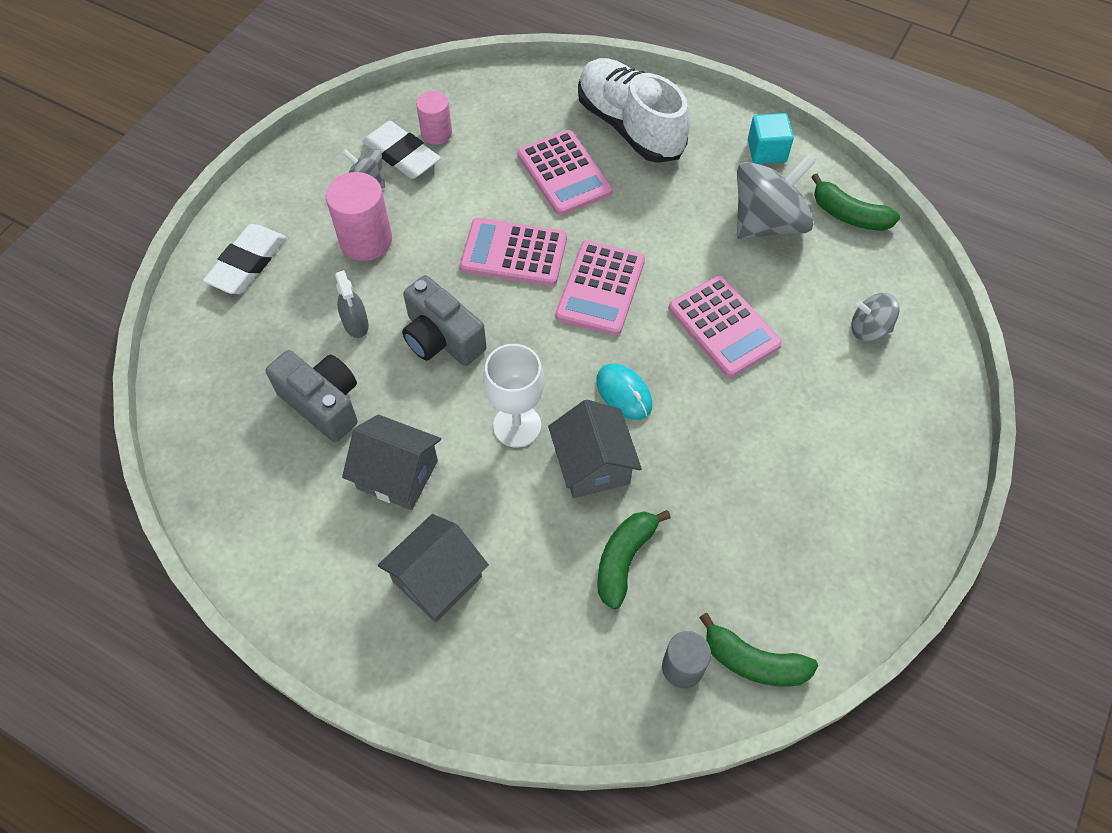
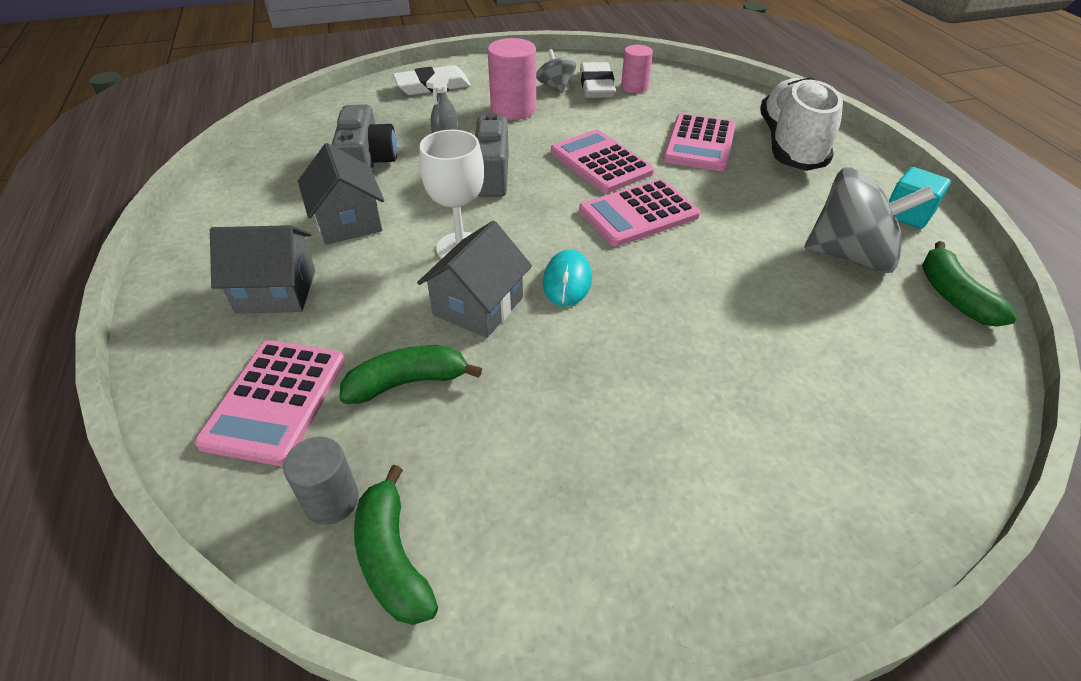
camera: 45 degrees right, 15 degrees down
(723, 326) = (715, 295): pink calculator -> pink calculator (275, 401)
(869, 329) = (876, 389): grey spinning top -> none

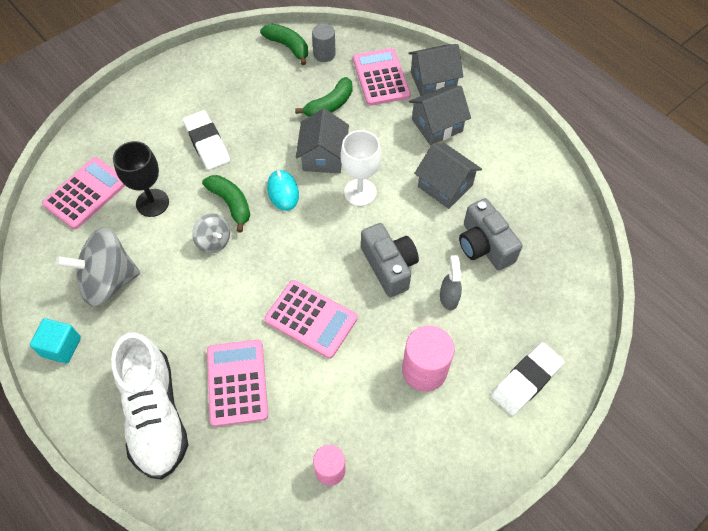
camera: 155 degrees right, 15 degrees up
(201, 359) = (433, 81): none -> grey house
(555, 87) = (409, 432): grey spinning top -> grey spinning top (214, 241)
(596, 86) = (369, 455): white eraser -> white eraser (207, 143)
(638, 213) = (260, 268): pink calculator -> pink calculator (86, 193)
(780, 329) = (152, 203): none -> black goblet
(953, 296) = (45, 268): green banana -> green banana (231, 204)

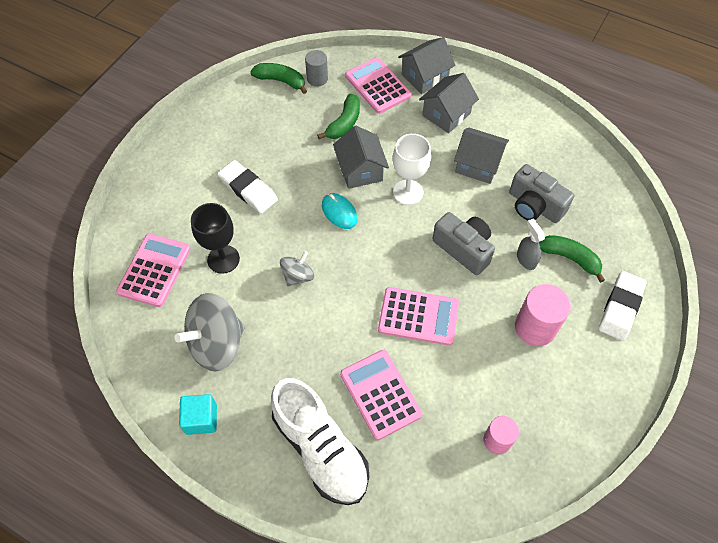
camera: 20 degrees left, 0 degrees up
(214, 241) = (298, 276): grey spinning top -> grey spinning top turned 75 degrees counterclockwise
(231, 204) = (297, 237): green banana -> green banana (569, 258)

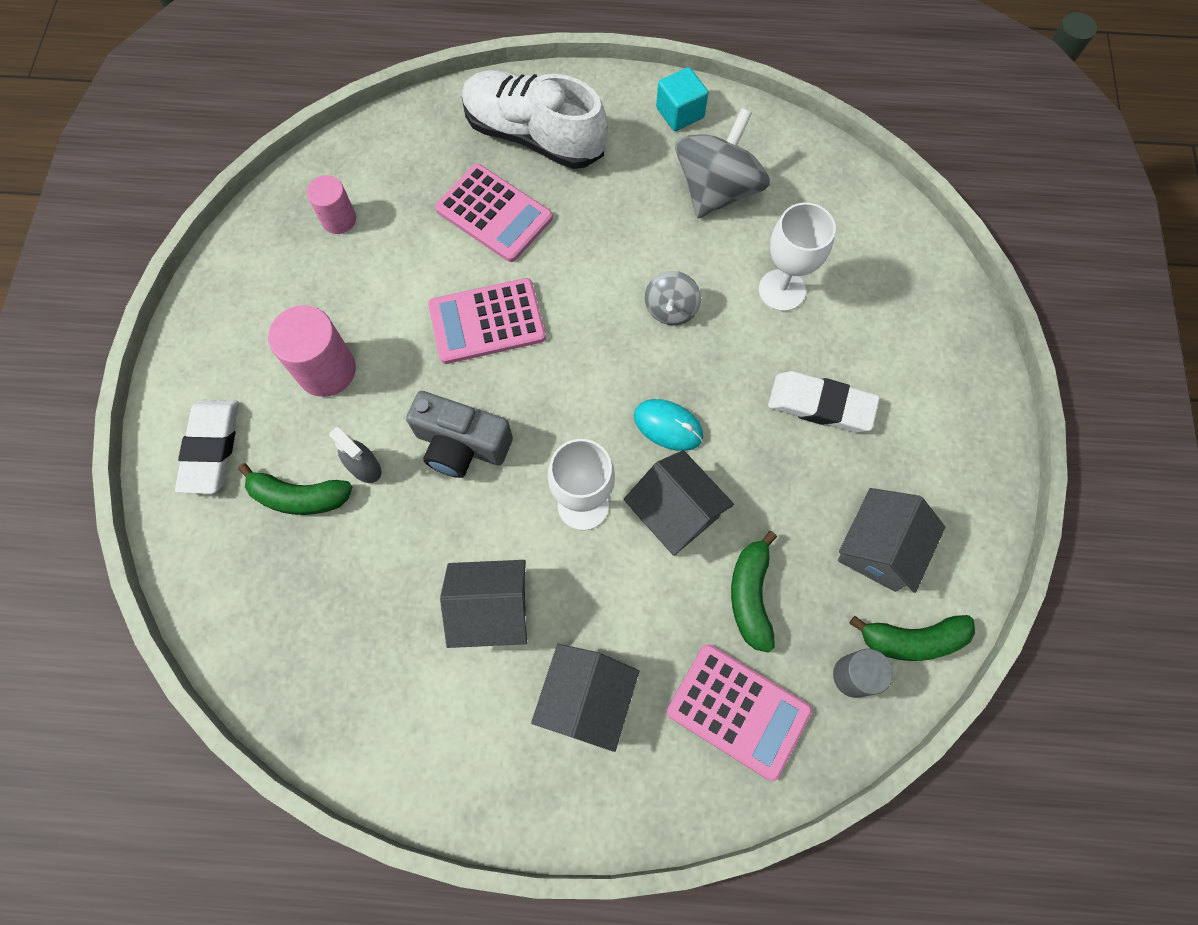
camera: 155 degrees right, 10 degrees up
(154, 270) = (857, 240): pink calculator -> none
(223, 259) = (781, 290): black goblet -> white goblet
(424, 77) = (663, 777): grey house -> grey house (878, 548)
(534, 206) = (376, 568): grey camera -> none

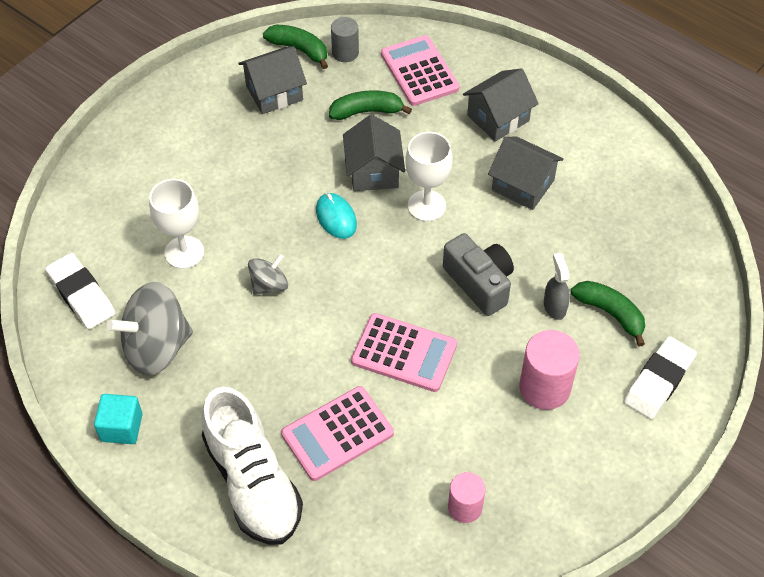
camera: 145 degrees left, 15 degrees down
(494, 214) = (337, 433): pink calculator -> pink calculator turned 105 degrees counterclockwise
(750, 595) = (366, 111): green banana -> green banana turned 135 degrees counterclockwise
(821, 405) = (231, 175): white eraser -> white eraser (81, 294)

